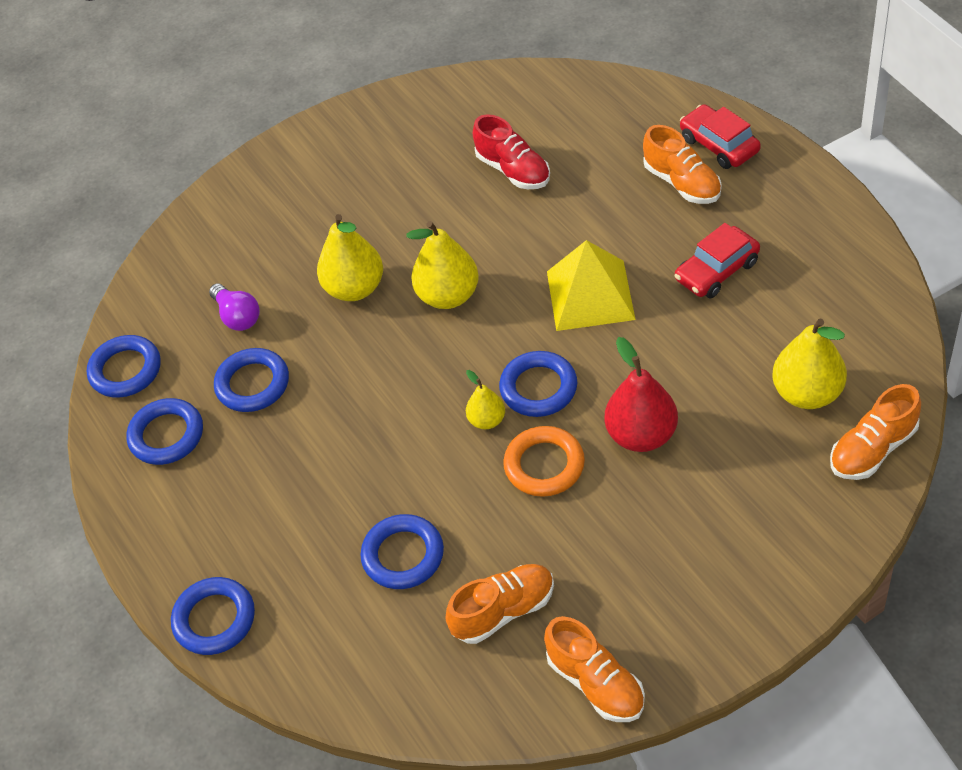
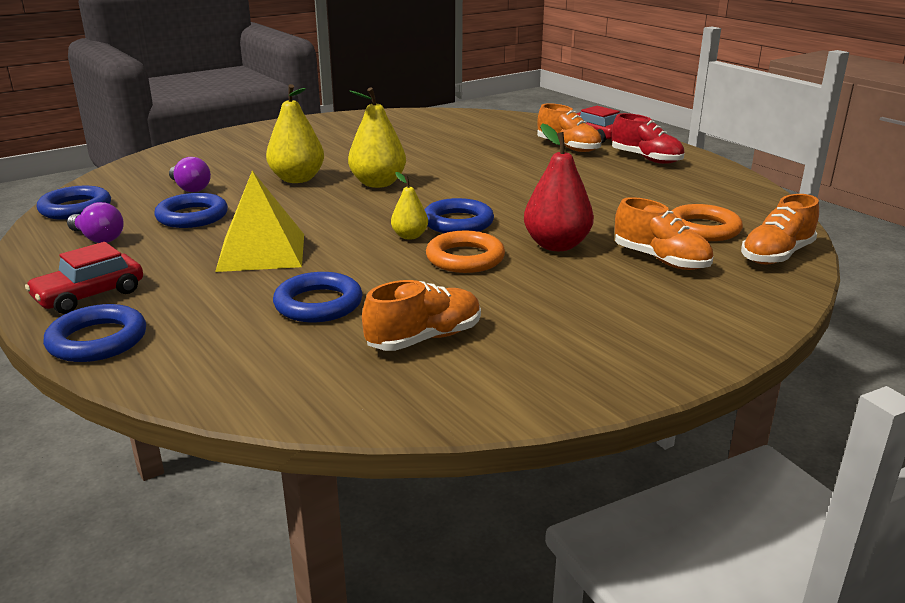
camera: 10 degrees left, 25 degrees down
(166, 435) = (98, 238): blue ring -> purple light bulb
(513, 170) = (434, 140): red shoe -> red shoe (646, 159)
(590, 295) = (500, 185): yellow pyramid -> yellow pyramid (261, 252)
(596, 683) = (533, 388): orange shoe -> orange shoe (661, 260)
(717, 271) = (605, 178): red car -> red car (89, 295)
(807, 393) = (703, 229): yellow pear -> orange ring

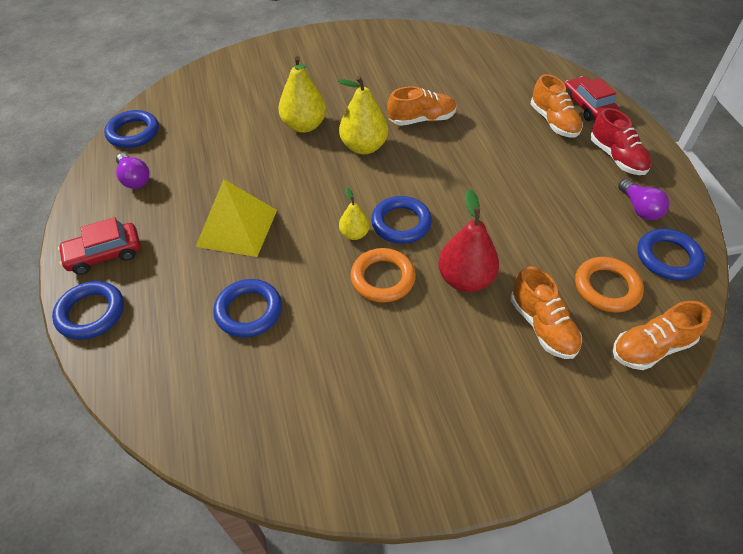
camera: 20 degrees right, 25 degrees up
(190, 188) = (221, 121): purple light bulb -> purple light bulb (639, 208)
(192, 216) = (207, 164): blue ring -> blue ring (668, 258)
(424, 338) = (303, 380): orange shoe -> orange shoe (422, 119)

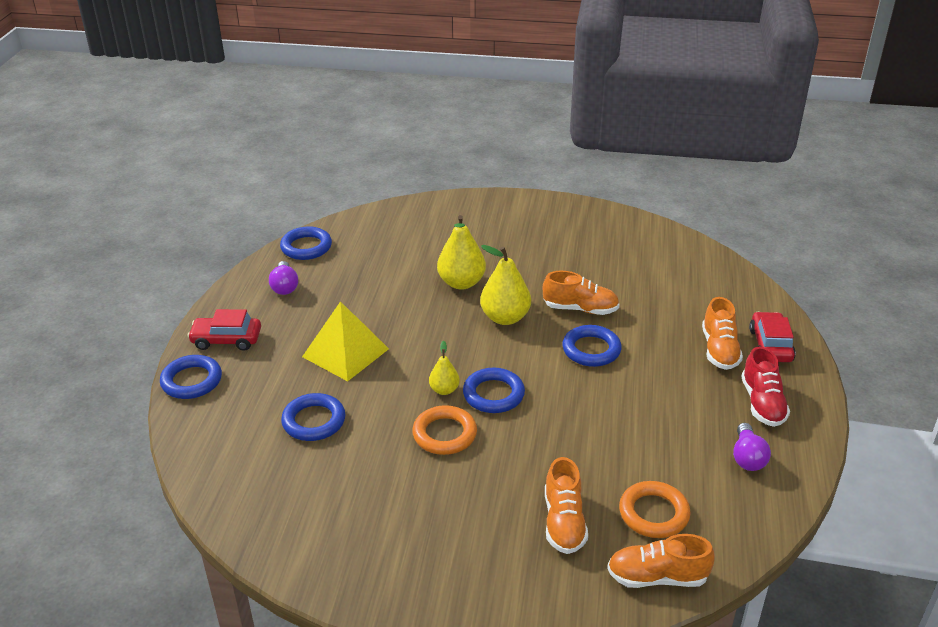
camera: 25 degrees right, 15 degrees down
(465, 279) = (520, 460): red pear -> none
(668, 258) = (741, 510): blue ring -> blue ring (591, 350)

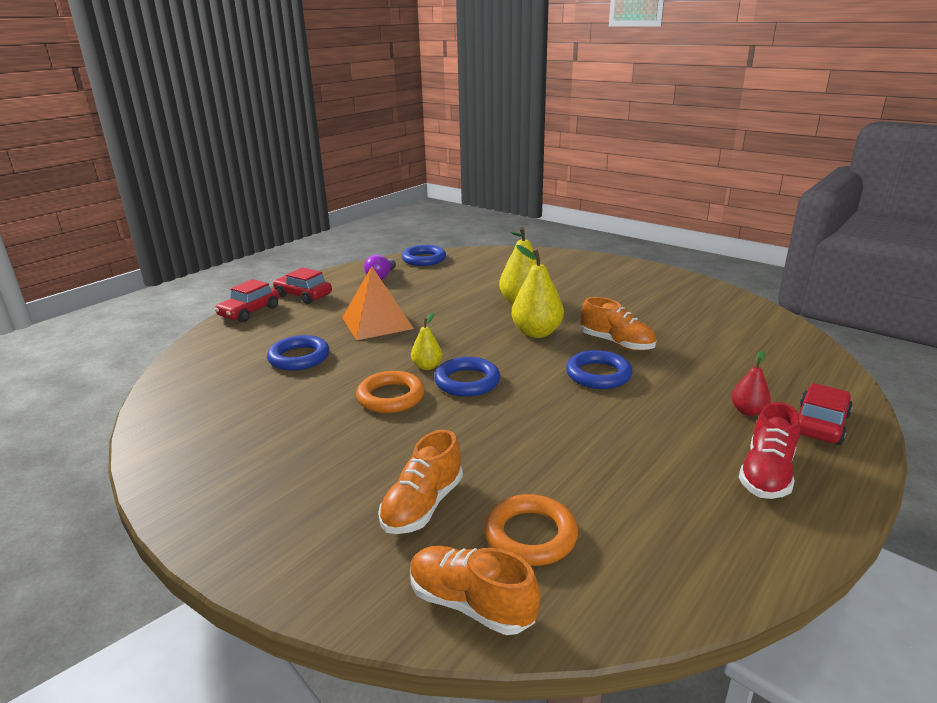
camera: 30 degrees right, 10 degrees down
(191, 381) = (250, 312): blue ring -> red car
(345, 352) = (377, 323): yellow pyramid -> orange pyramid
(719, 350) = (748, 411): orange shoe -> red pear
(747, 457) = (702, 521): purple light bulb -> none

